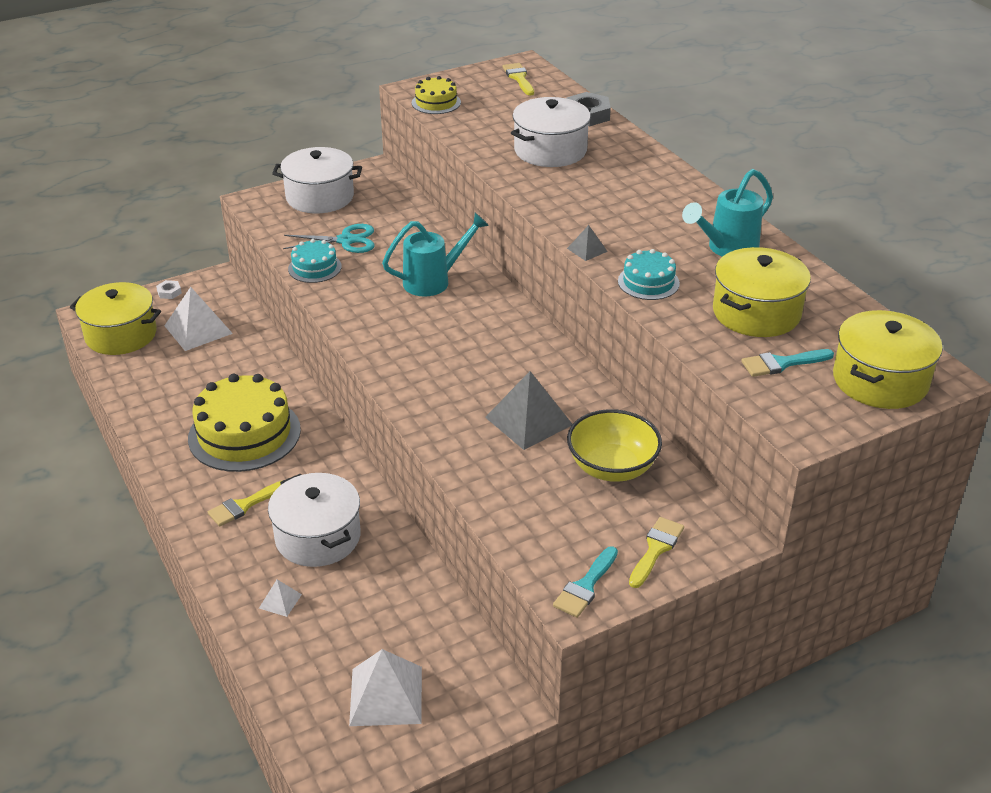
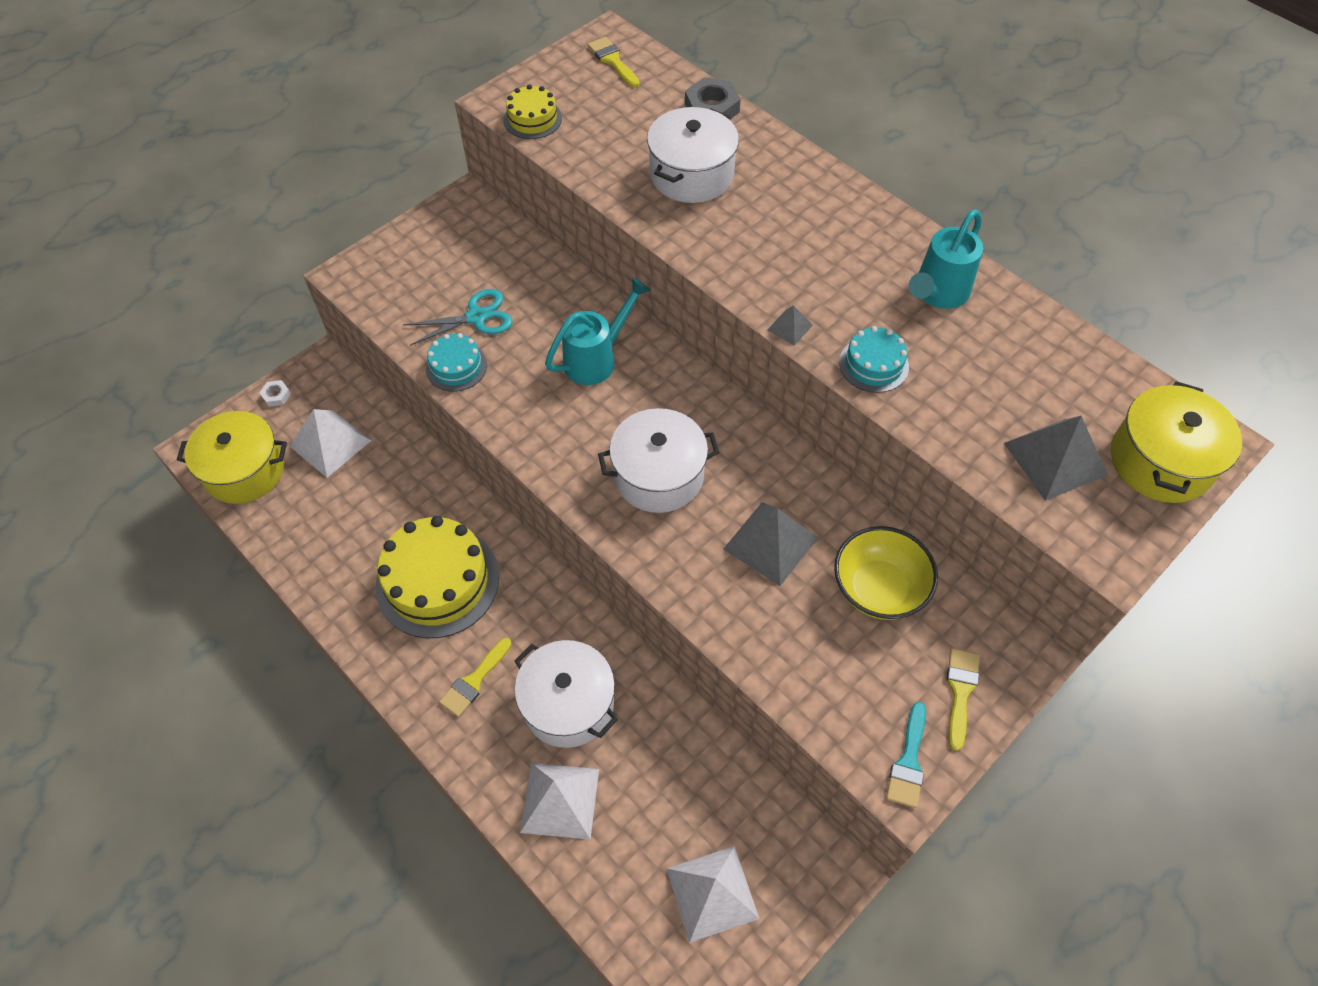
camera: 15 degrees left, 20 degrees up
(280, 601) = (560, 800): white pyramid -> white pyramid, size x2.06
(320, 197) = (421, 255): white pot -> white pot (658, 475)
(756, 312) = (1002, 386): yellow pot -> none
(782, 363) = (1055, 459): turquoise brush -> grey pyramid

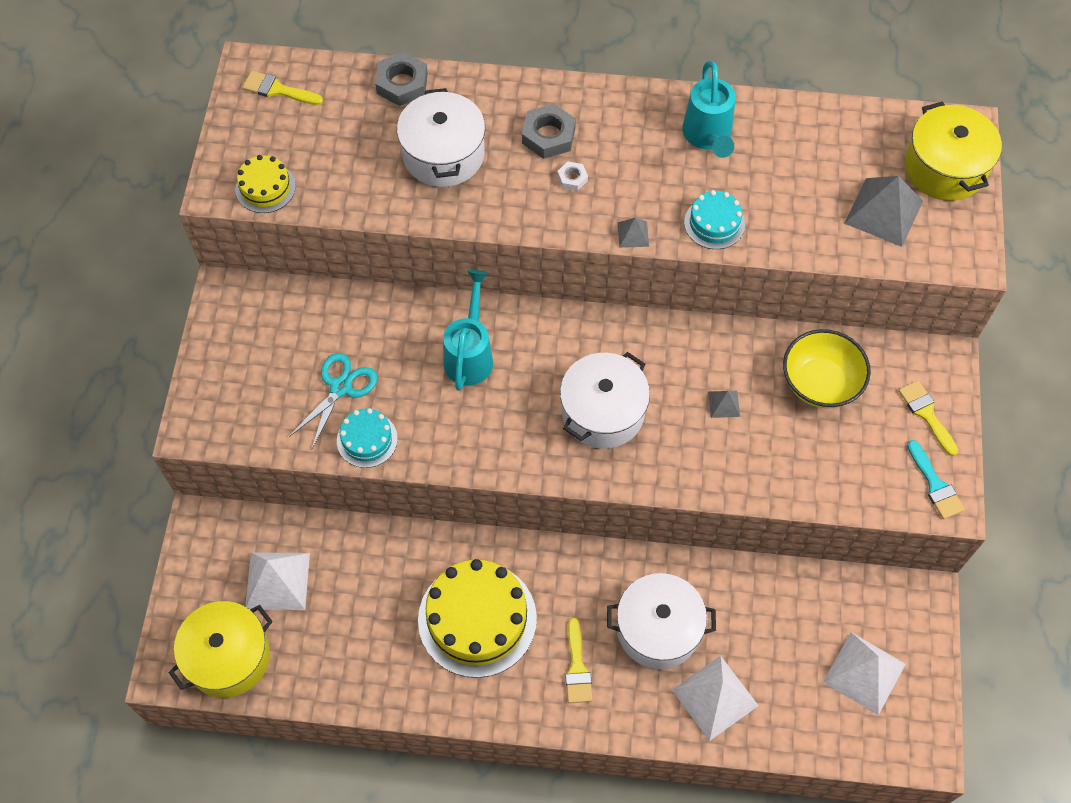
camera: 40 degrees left, 5 degrees up
(276, 395) = (187, 577): white nut -> white nut (572, 178)
(770, 543) = (724, 404): grey pyramid -> grey pyramid, size x0.48
(793, 211) = (548, 135): none -> grey nut

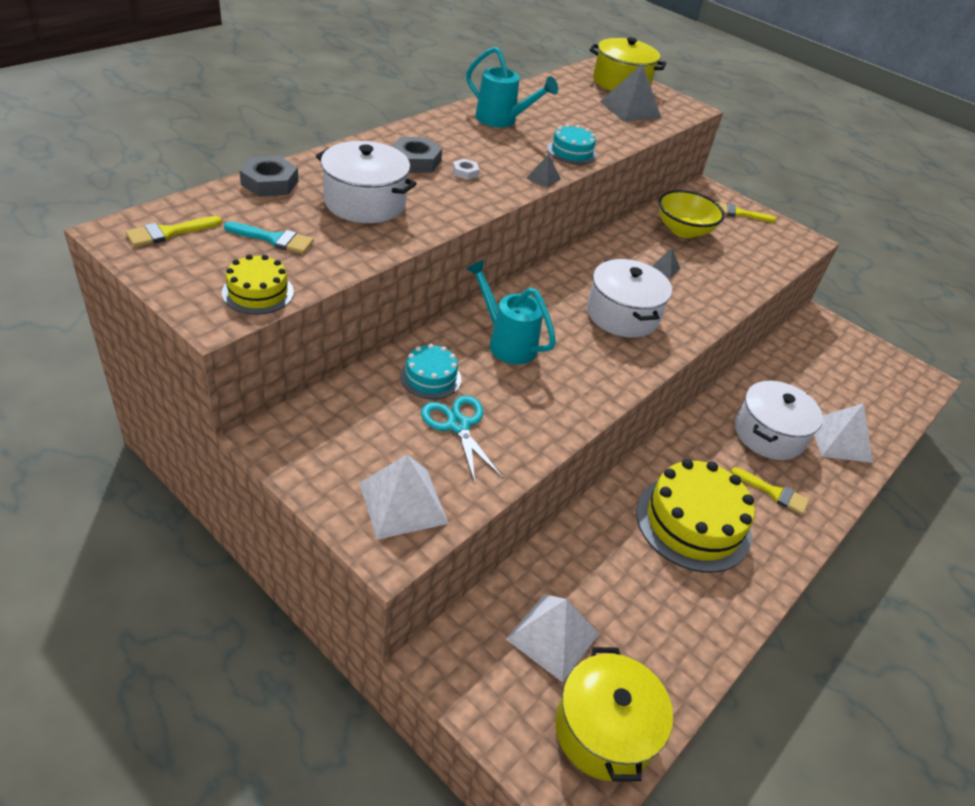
camera: 60 degrees left, 20 degrees down
(367, 439) = (526, 440): turquoise cake -> turquoise cake (430, 377)
(864, 673) = (858, 369): white pyramid -> white pyramid (402, 503)
(935, 485) = (790, 237): turquoise brush -> turquoise brush (274, 239)

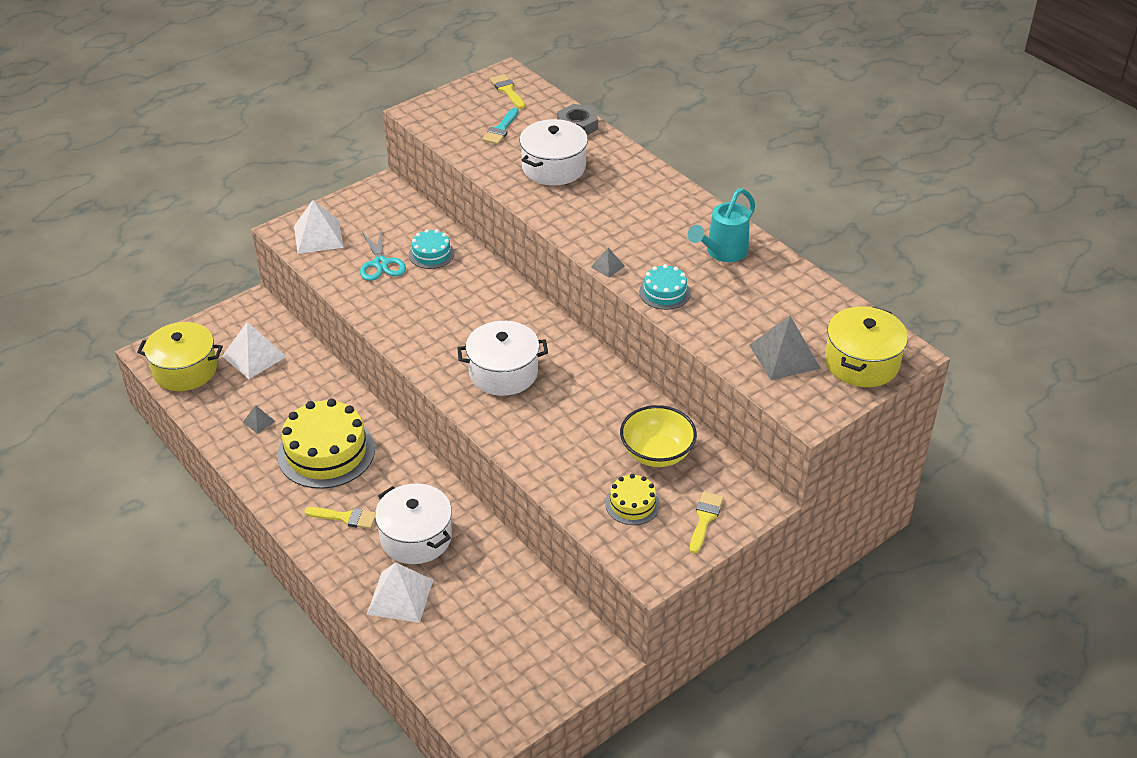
camera: 105 degrees right, 0 degrees up
(258, 292) = (440, 125): yellow cake -> yellow cake (632, 504)
(415, 161) = (625, 195): grey nut -> none
(458, 425) = (380, 264): turquoise scissors -> turquoise scissors turned 90 degrees clockwise
(465, 172) = (610, 221): white nut -> none
(506, 342) = (469, 296): turquoise watering can -> none
(665, 268) = (580, 420): grey pyramid -> grey pyramid (259, 421)
(773, 492) = (345, 517): yellow brush -> yellow brush turned 120 degrees counterclockwise

